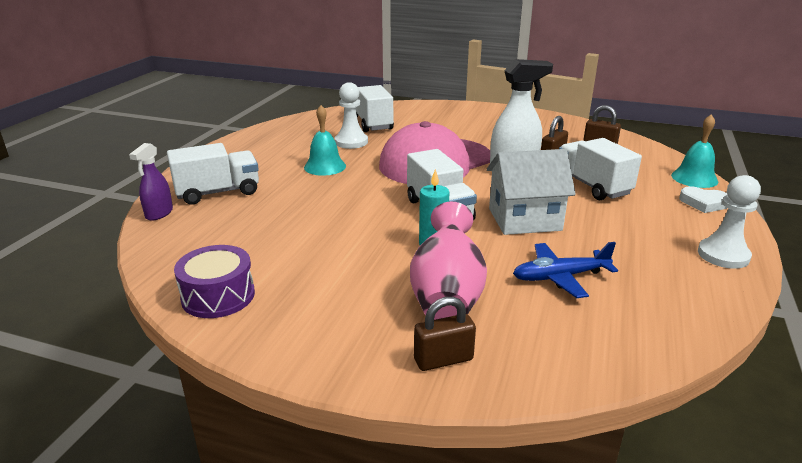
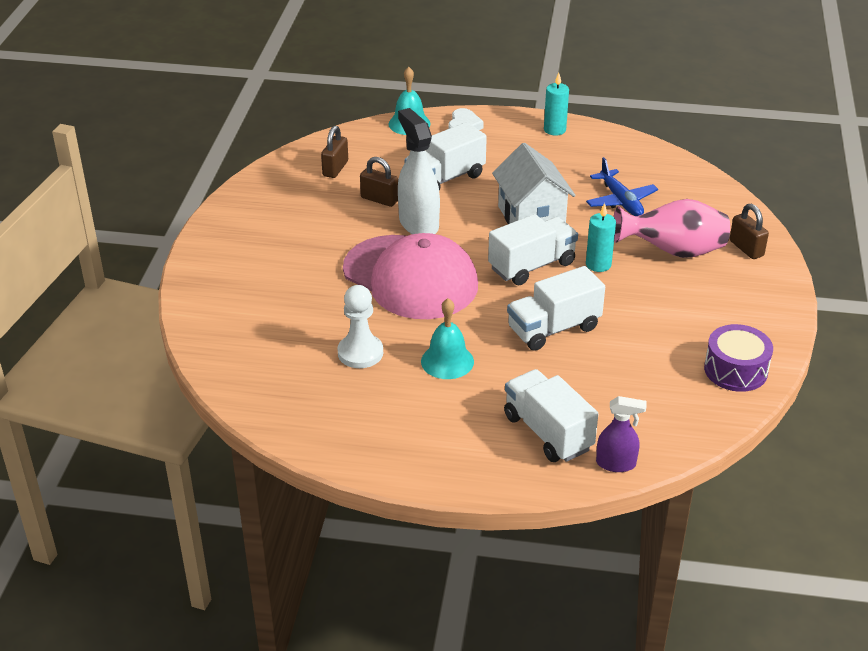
camera: 100 degrees left, 10 degrees up
(372, 123) = (283, 345): white truck -> white truck (553, 329)
(723, 255) = (554, 130): white pawn -> turquoise candle

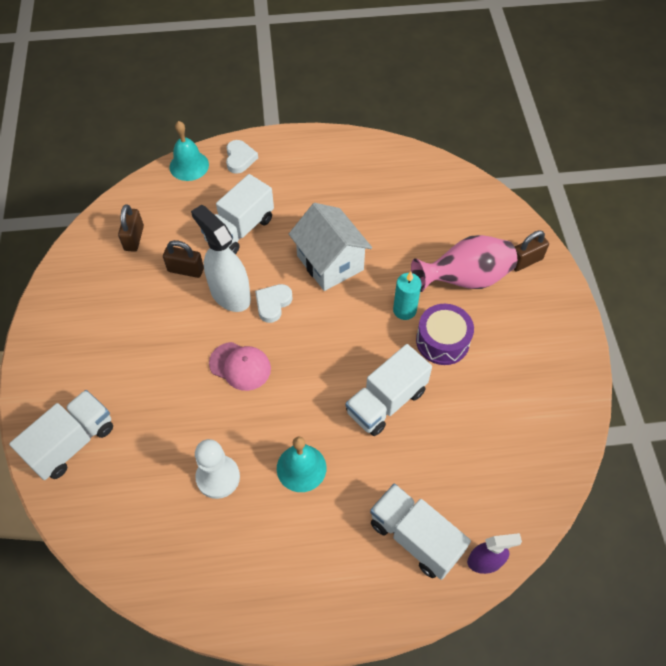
camera: 15 degrees left, 20 degrees up
(410, 277) = (240, 366): pink cap -> pink cap, size x0.47
(460, 238) = (273, 304): none -> white heart
(532, 266) = (346, 325): white truck -> white truck (72, 443)
(554, 130) = (323, 147): turquoise candle -> none
(621, 201) = (403, 225): blue plane -> none
(735, 370) = (556, 415): purple drum -> purple drum (442, 341)
(746, 248) = (525, 261): brown padlock -> brown padlock turned 75 degrees counterclockwise

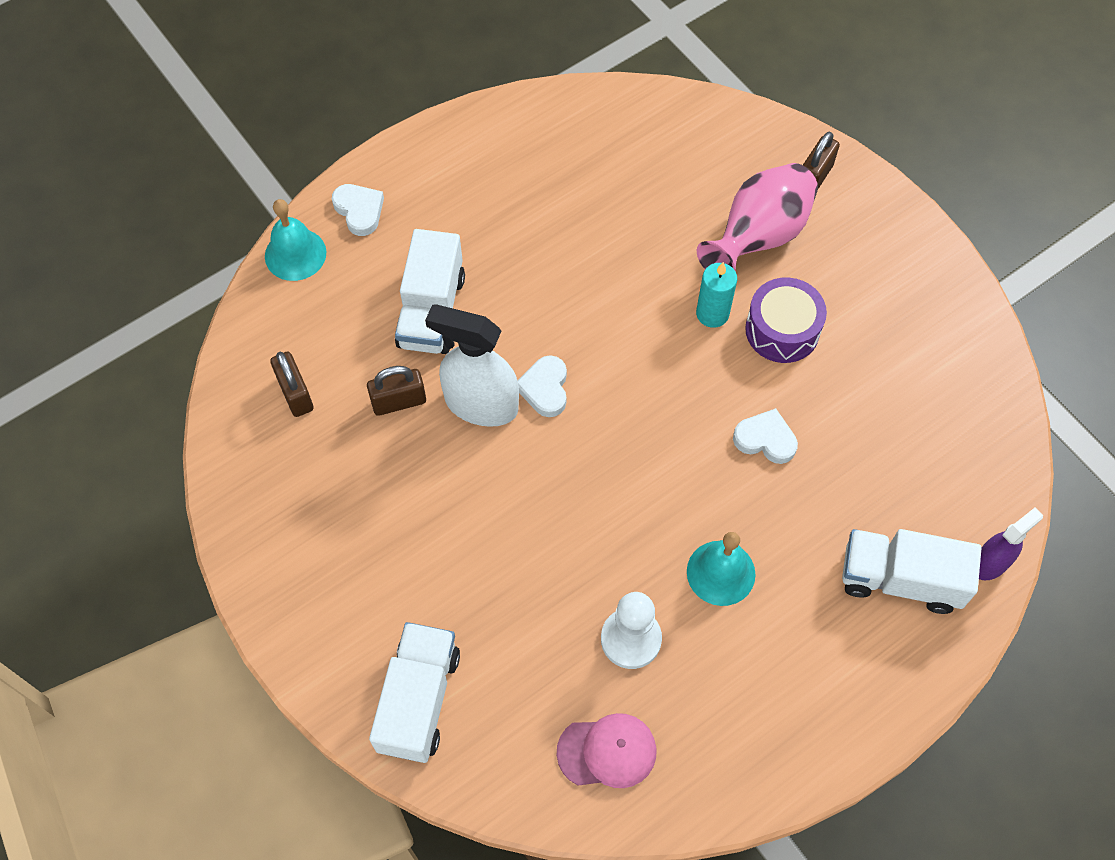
camera: 30 degrees left, 5 degrees up
(240, 366) = (560, 490): pink cap -> pink cap (607, 751)
(330, 263) = (579, 298): white house -> none
(386, 401) = (765, 439): white truck -> white heart

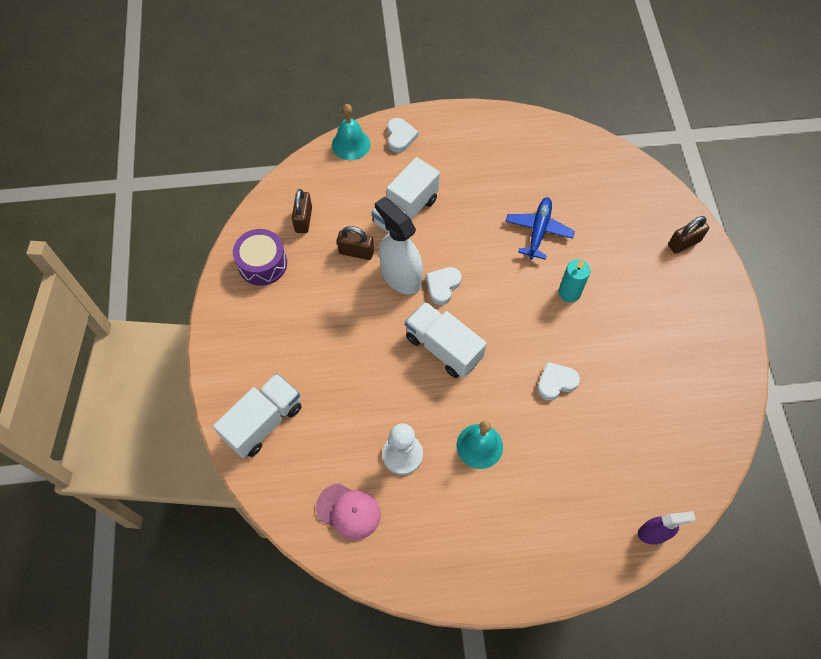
camera: 30 degrees right, 0 degrees up
(624, 251) = (538, 231): none -> blue plane
(758, 237) = (626, 261): pink vase -> none
(765, 439) = (556, 382): white heart -> white heart turned 75 degrees counterclockwise
(782, 330) = (607, 323): purple drum -> purple drum (262, 264)
(900, 579) = (588, 511): white truck -> white truck (443, 348)

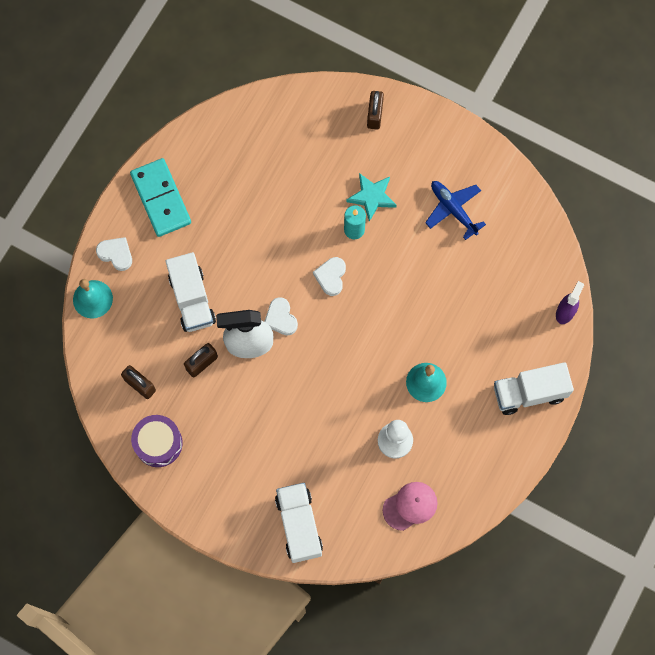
camera: 55 degrees left, 10 degrees up
(443, 348) = (332, 354): white truck -> white truck (529, 393)
(471, 138) = (160, 199): none -> turquoise domino
(538, 231) = (286, 212): blue plane -> blue plane (453, 209)
(556, 382) = (417, 294): white heart -> white heart (331, 277)
(611, 288) = (372, 197): none -> turquoise star

